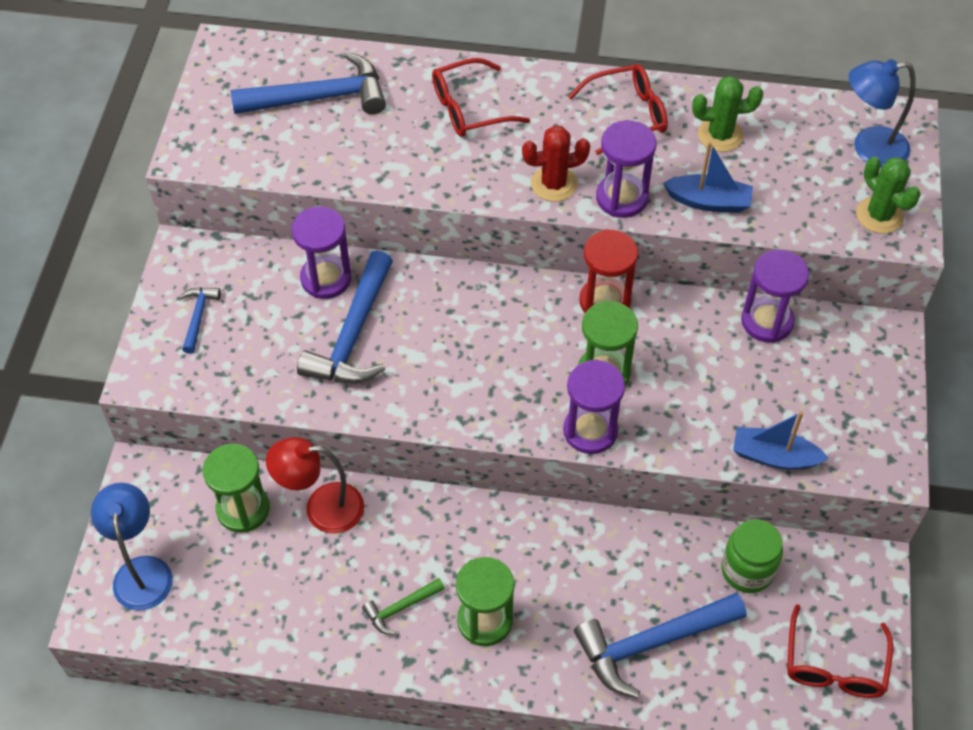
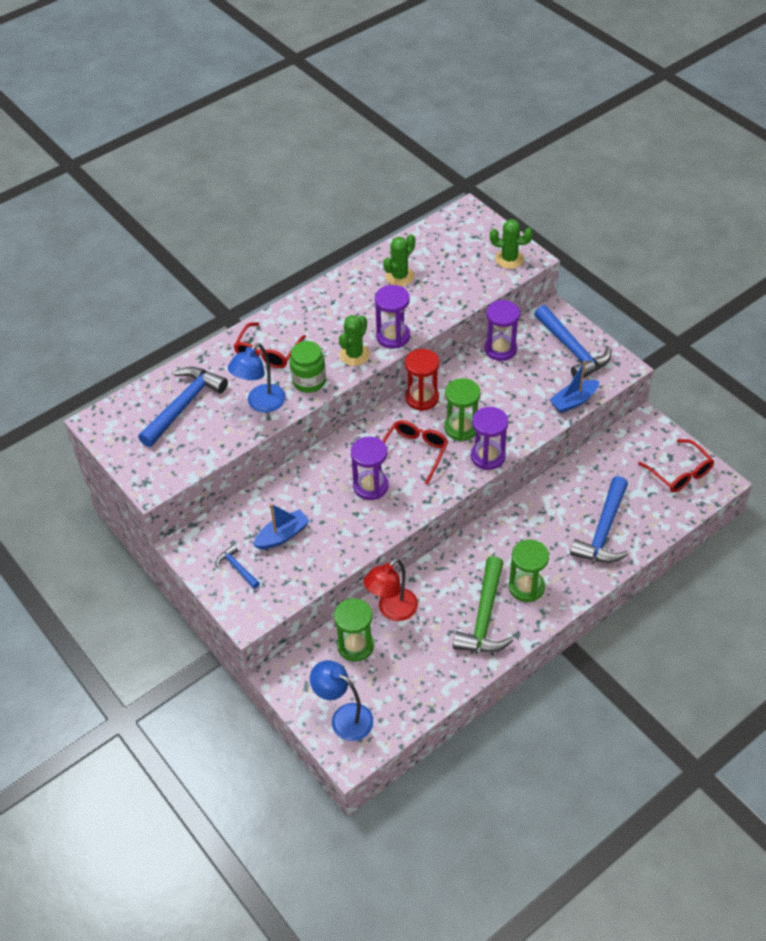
camera: 45 degrees left, 5 degrees down
(326, 278) = (278, 497): purple hourglass -> purple hourglass (370, 486)
(353, 334) = (326, 509): blue hammer -> blue hammer (572, 349)
(401, 608) = (484, 617): green hammer -> green hammer, size x2.03
(554, 184) = (354, 355): red cactus -> green cactus
(627, 115) = (346, 299): red glasses -> red glasses (414, 452)
(708, 201) = (432, 308): blue boat -> blue boat (282, 535)
(747, 570) = (602, 467): green jar -> green jar (309, 381)
(869, 148) = (469, 234): blue lamp -> blue lamp (261, 404)

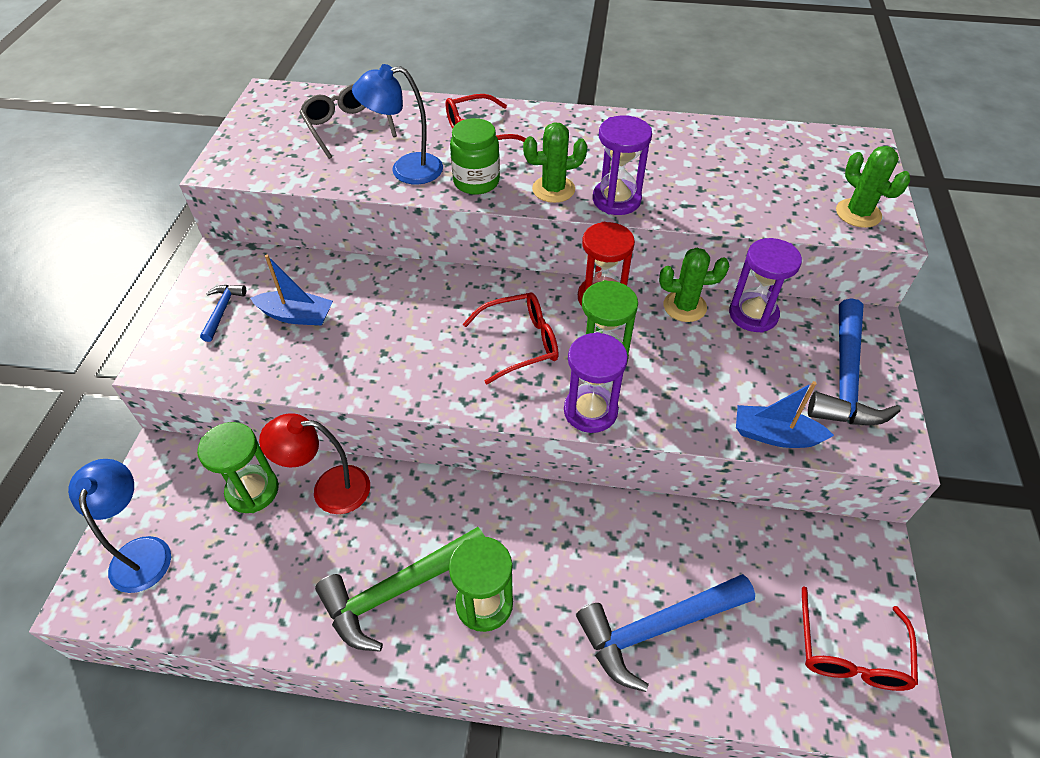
camera: 45 degrees right, 0 degrees up
(183, 405) = (346, 127): blue hammer -> grey glasses
(370, 486) = (433, 339): purple hourglass -> none
(399, 276) = (702, 153): green cactus -> green cactus (684, 306)

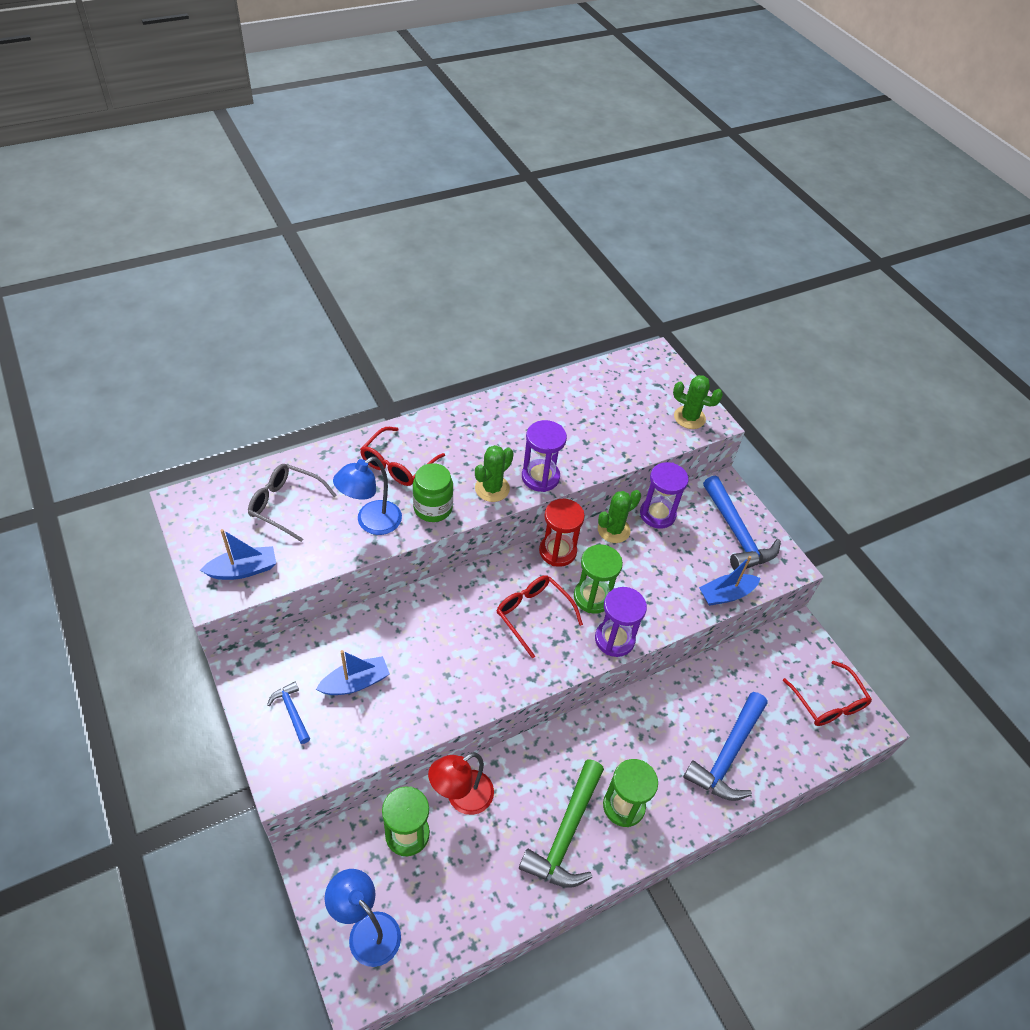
camera: 40 degrees left, 0 degrees up
(260, 160) = (243, 570): none -> blue boat
(520, 343) = (533, 614): red glasses -> red glasses turned 75 degrees counterclockwise

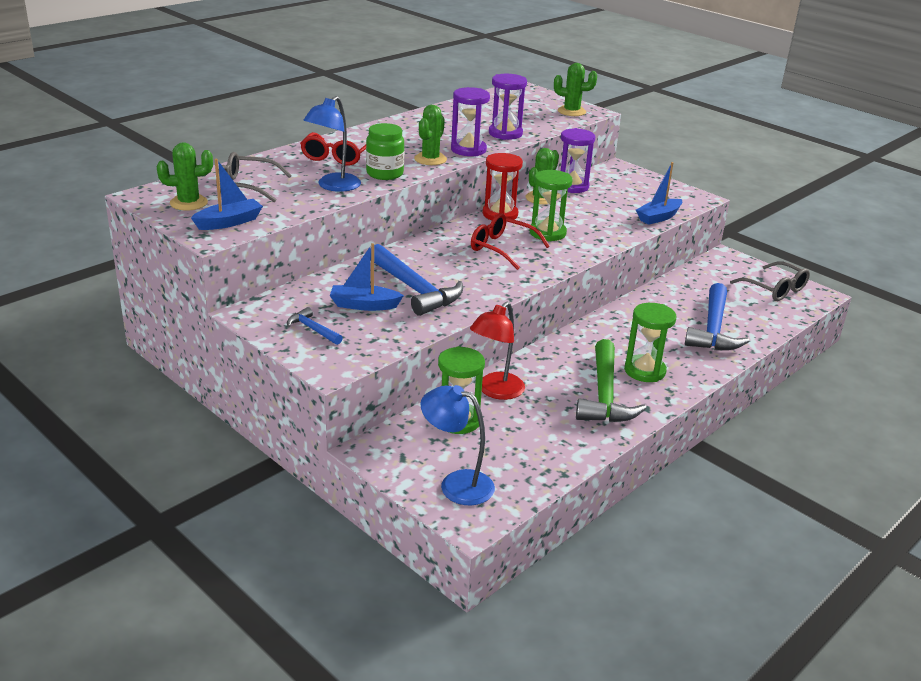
camera: 15 degrees left, 20 degrees down
(220, 524) = (189, 203): none -> green cactus
(355, 682) = (364, 305): blue boat -> blue boat turned 135 degrees counterclockwise
(614, 639) = (582, 251): purple hourglass -> purple hourglass (505, 133)
(736, 533) = (644, 187): blue hammer -> blue hammer (414, 289)
(828, 702) = (775, 289): red glasses -> grey glasses

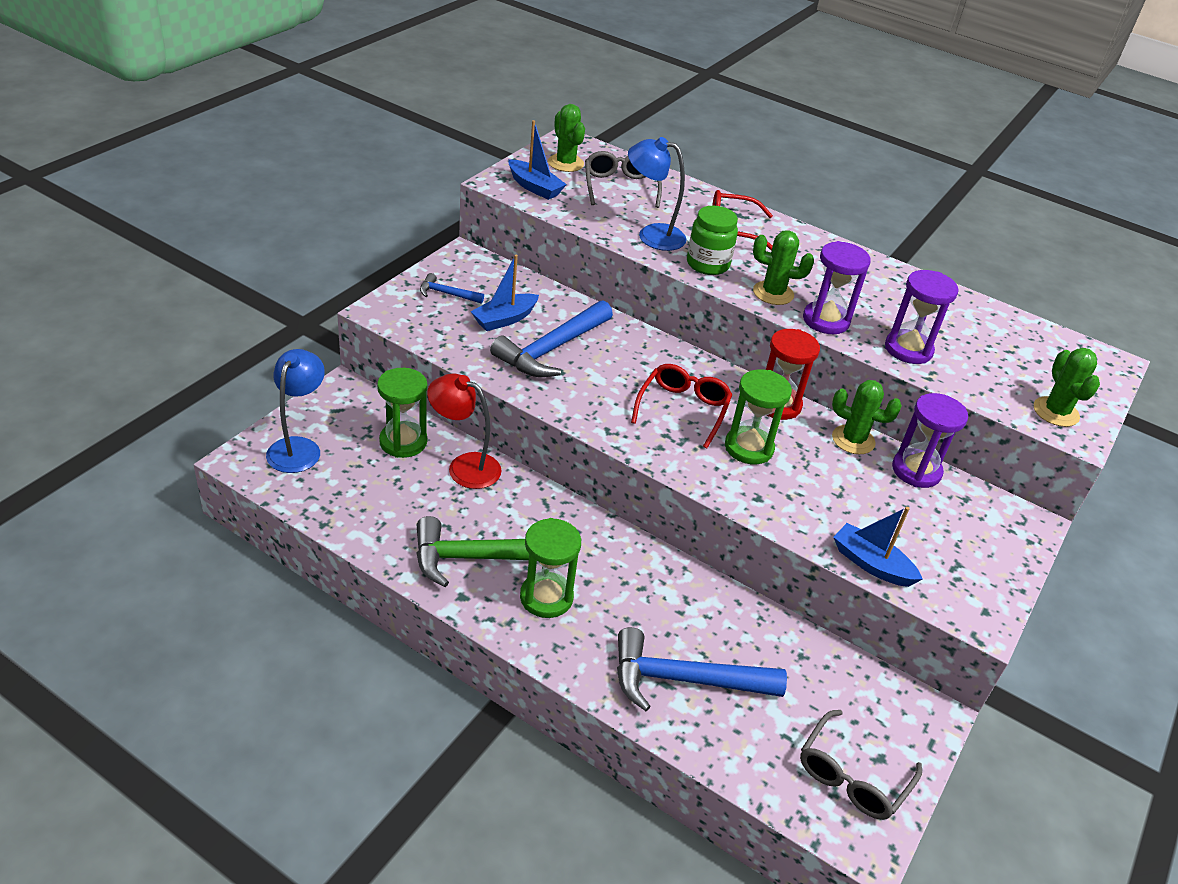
camera: 75 degrees right, 10 degrees up
(313, 329) = (447, 294): blue hammer -> blue hammer turned 105 degrees counterclockwise
(364, 305) = (504, 319): blue boat -> blue boat turned 120 degrees counterclockwise

